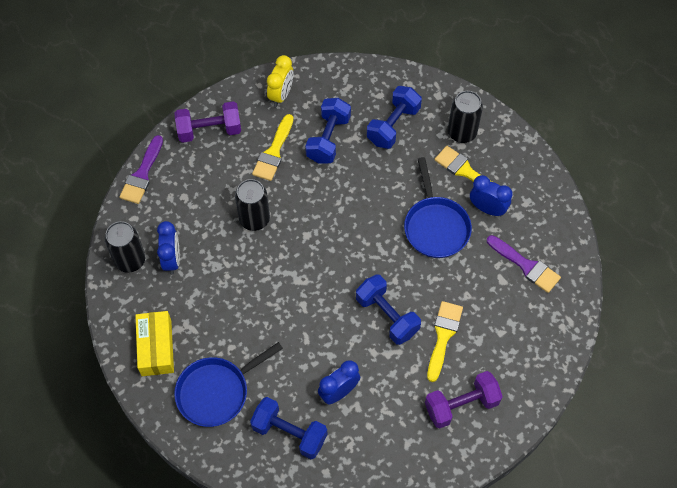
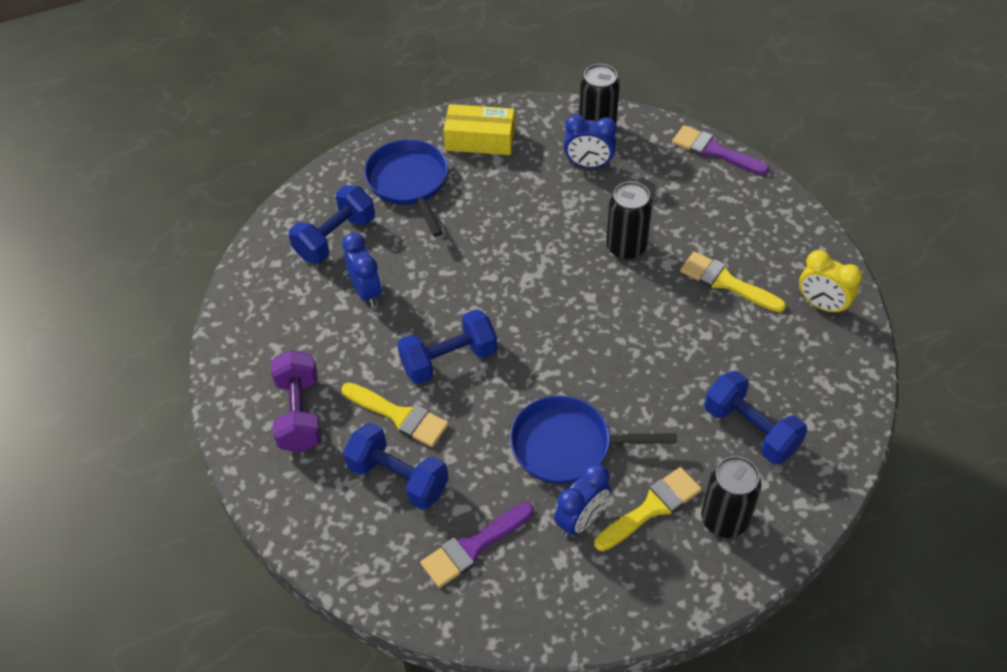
camera: 105 degrees right, 10 degrees down
(209, 130) = (771, 221): purple dumbbell -> none
(328, 139) = (738, 346): blue dumbbell -> blue dumbbell (398, 478)

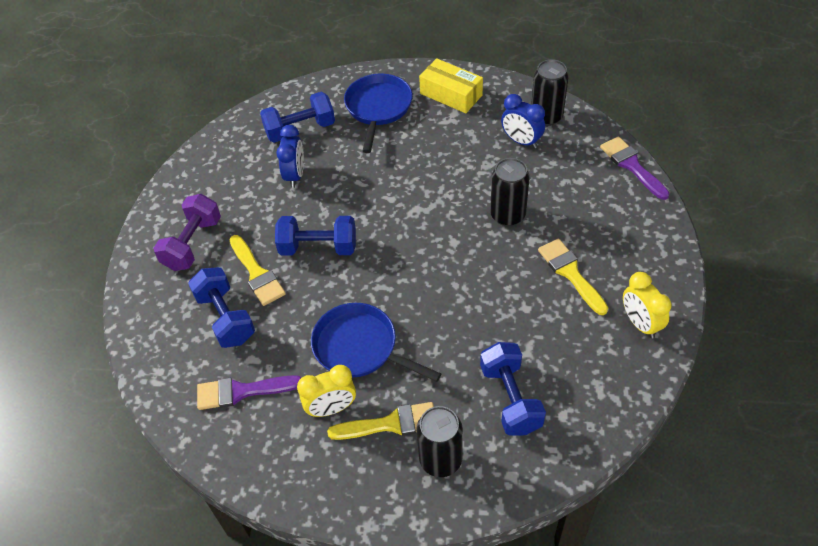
camera: 30 degrees right, 0 degrees up
(581, 520) = (331, 408): blue clock -> yellow clock

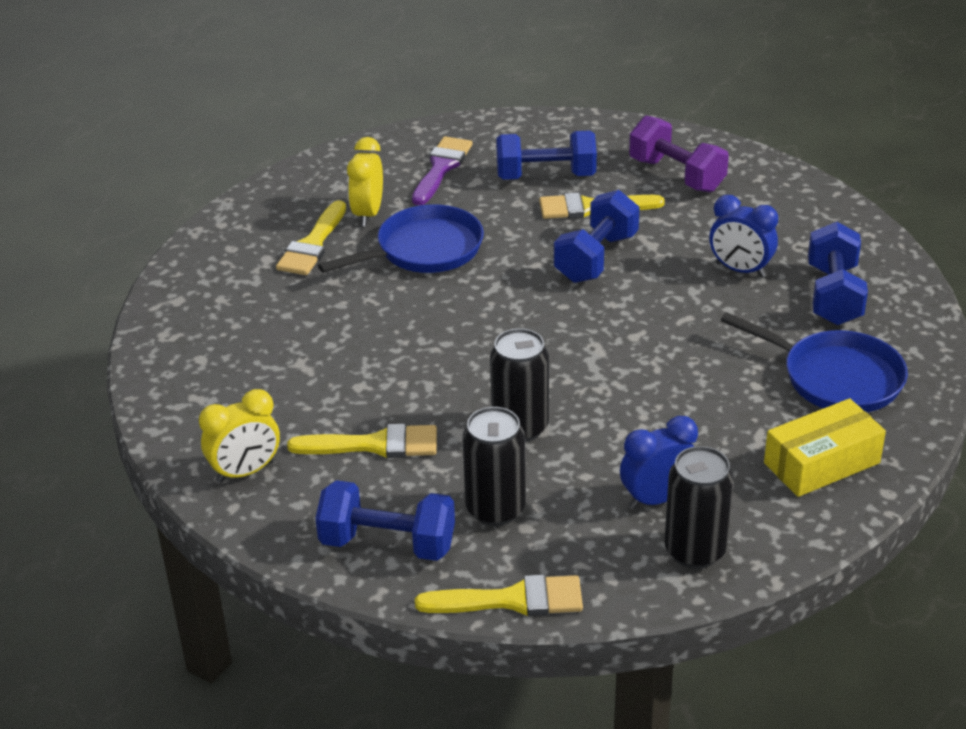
camera: 115 degrees right, 15 degrees down
(440, 460) = (242, 262): black can -> black can (495, 509)
(510, 398) = (258, 330): blue dumbbell -> blue dumbbell (387, 544)
(631, 166) = (511, 600): purple brush -> yellow brush
(640, 323) = (245, 472): yellow clock -> yellow clock turned 150 degrees clockwise

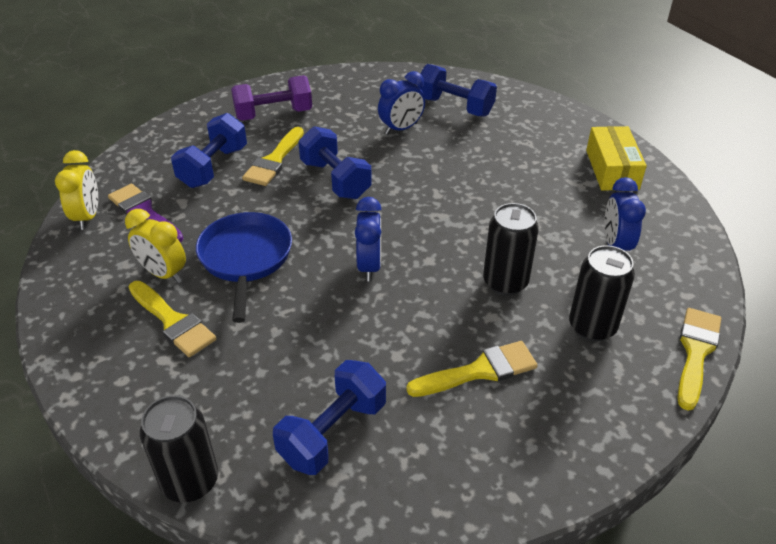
camera: 65 degrees left, 5 degrees up
(245, 472) = (468, 472): yellow clock -> yellow clock (87, 217)
(374, 445) = (479, 371): yellow brush -> yellow brush turned 45 degrees clockwise
(387, 544) = (607, 402): blue dumbbell -> blue dumbbell (333, 432)
(472, 328) = (369, 266): none -> blue clock
(695, 551) = (674, 248): black can -> black can (190, 481)
(835, 378) = (535, 135): blue pan -> none

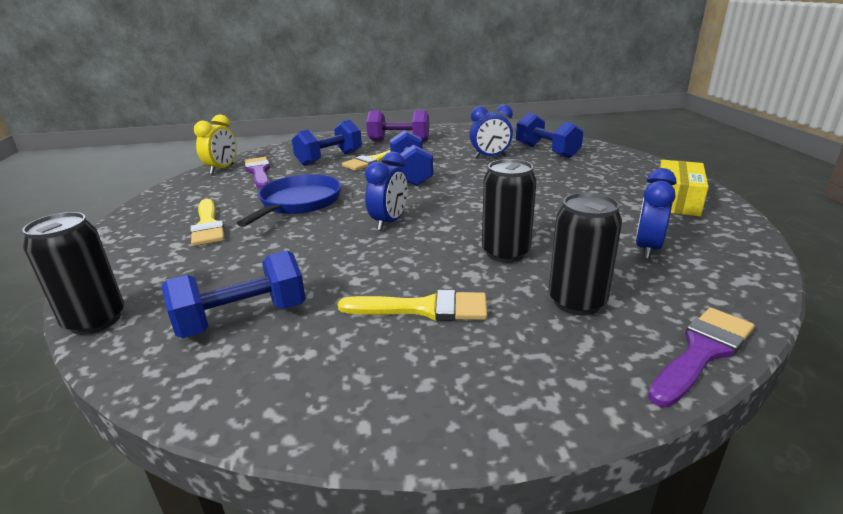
camera: 25 degrees right, 15 degrees down
(163, 274) = (233, 201): yellow clock -> none
(695, 352) = (702, 352): yellow brush -> purple brush

